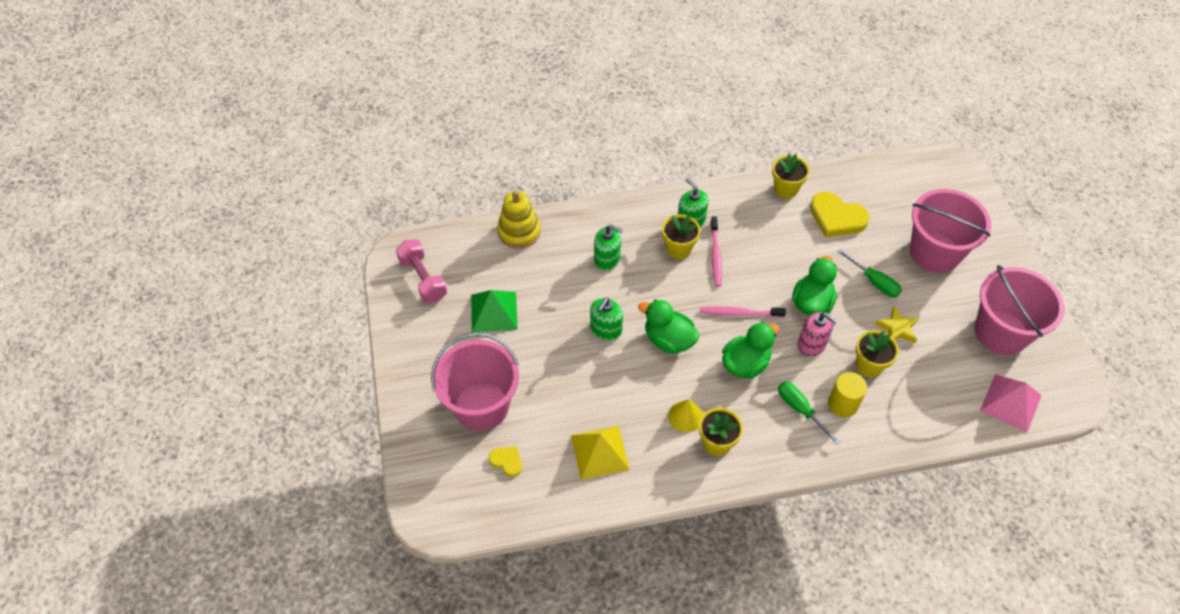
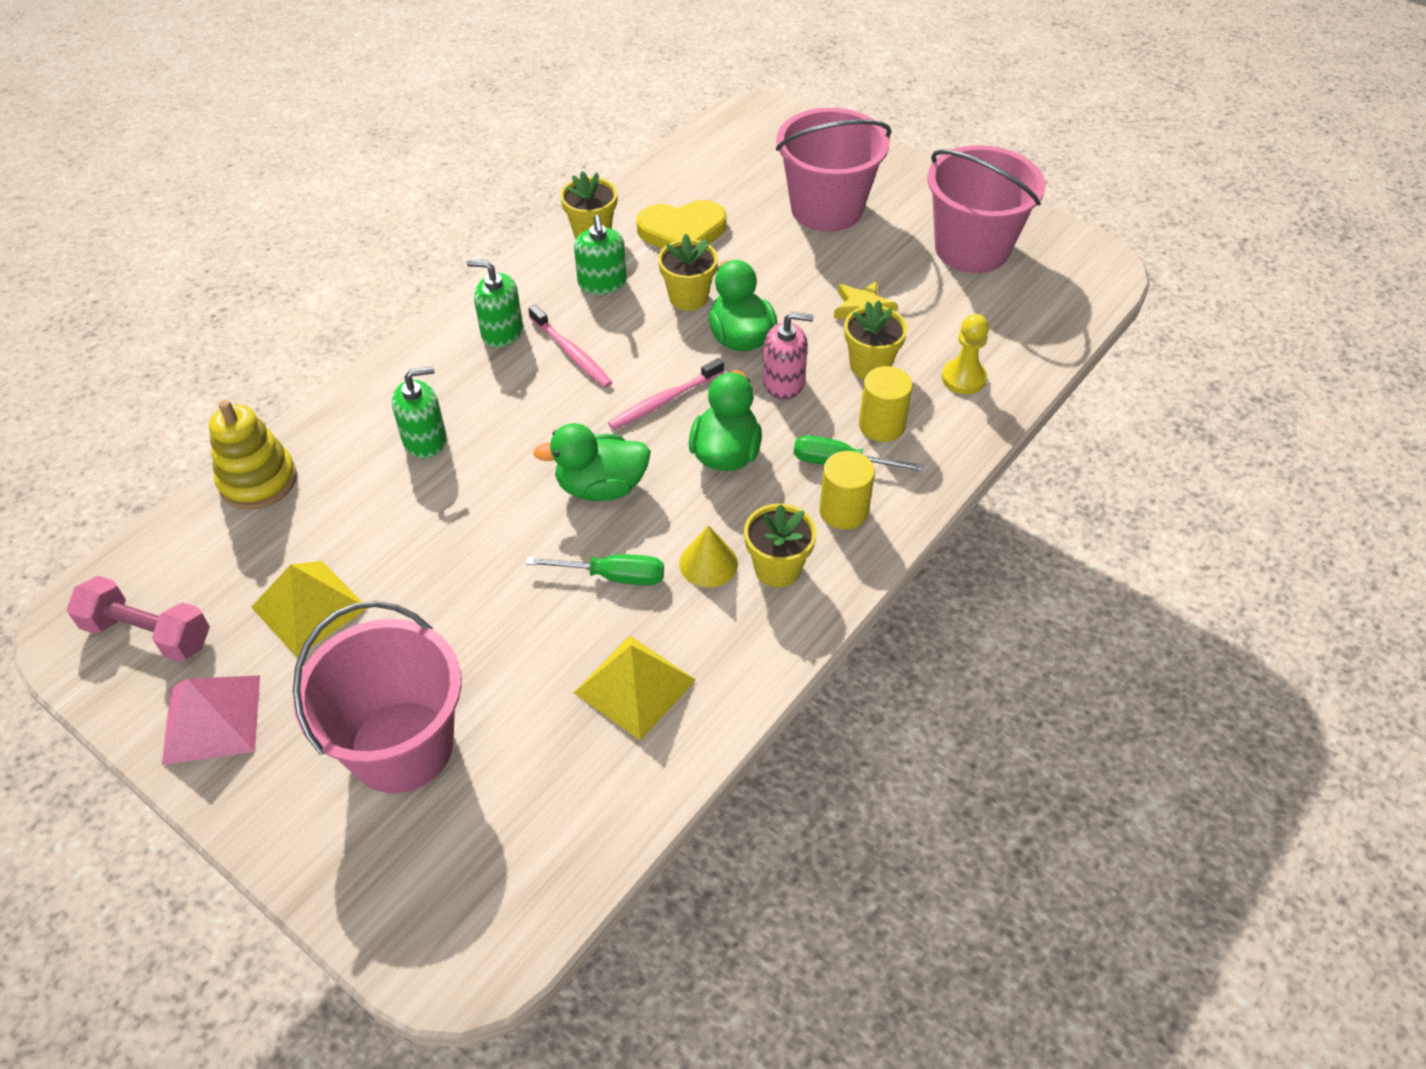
camera: 40 degrees left, 5 degrees down
(494, 312) = (309, 607): green pyramid -> yellow pyramid
(507, 461) = (509, 794): yellow heart -> none
(606, 329) = (502, 527): green soap dispenser -> green soap dispenser (602, 283)
(678, 249) = (515, 373): yellow flower pot -> yellow flower pot (688, 297)
(778, 437) = (843, 511): none -> yellow cylinder
(874, 282) = (790, 275): green screwdriver -> green screwdriver (613, 576)
(916, 408) = (963, 378): none -> yellow pawn
(1010, 402) = (1050, 312): pink pyramid -> pink pyramid (211, 719)

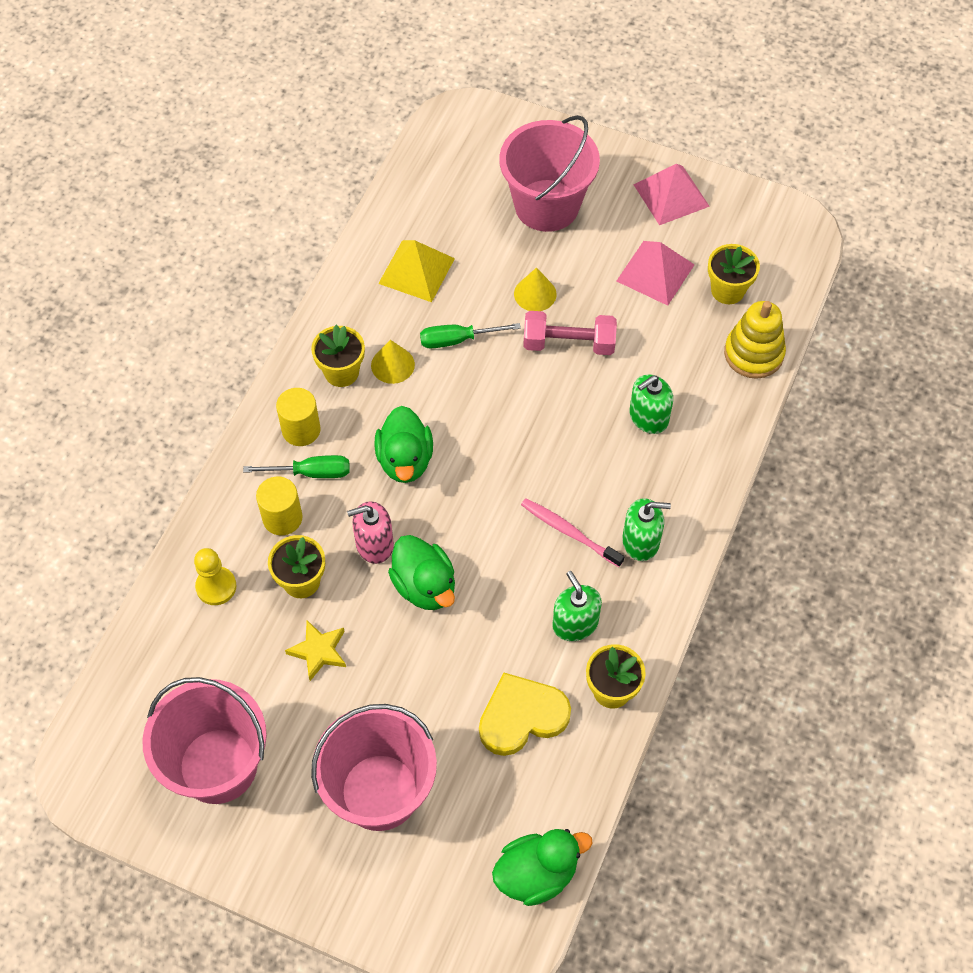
camera: 165 degrees right, 10 degrees up
(148, 634) = (748, 233): pink dumbbell -> pink dumbbell (569, 343)
(309, 607) = (655, 272): yellow pyramid -> pink pyramid
(484, 615) = (535, 294): none -> yellow cone
(601, 487) = (493, 408): green duck -> green duck (536, 874)
(664, 401) = (471, 500): pink toothbrush -> none
(688, 297) = (487, 625): yellow flower pot -> yellow flower pot (727, 290)

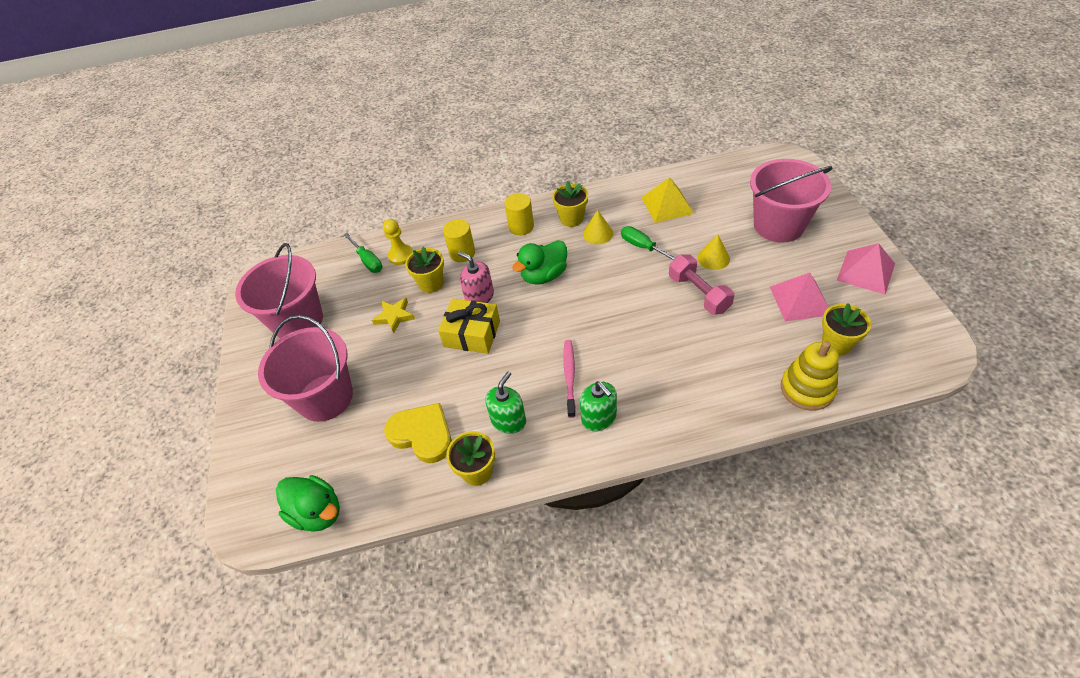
camera: 60 degrees right, 10 degrees down
(311, 472) = (499, 246): green screwdriver -> green screwdriver (368, 261)
(425, 586) = (472, 334): green duck -> yellow gift
(648, 417) = (692, 364): green soap dispenser -> none

